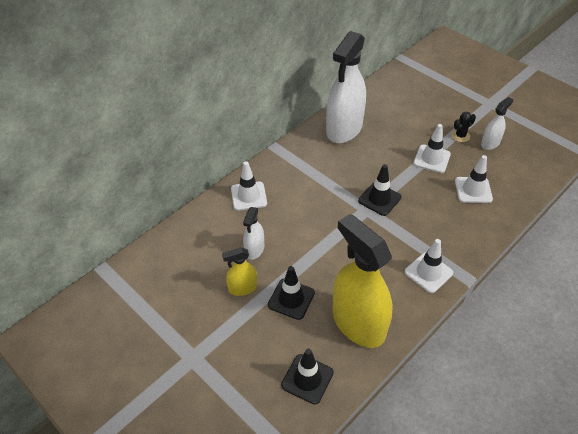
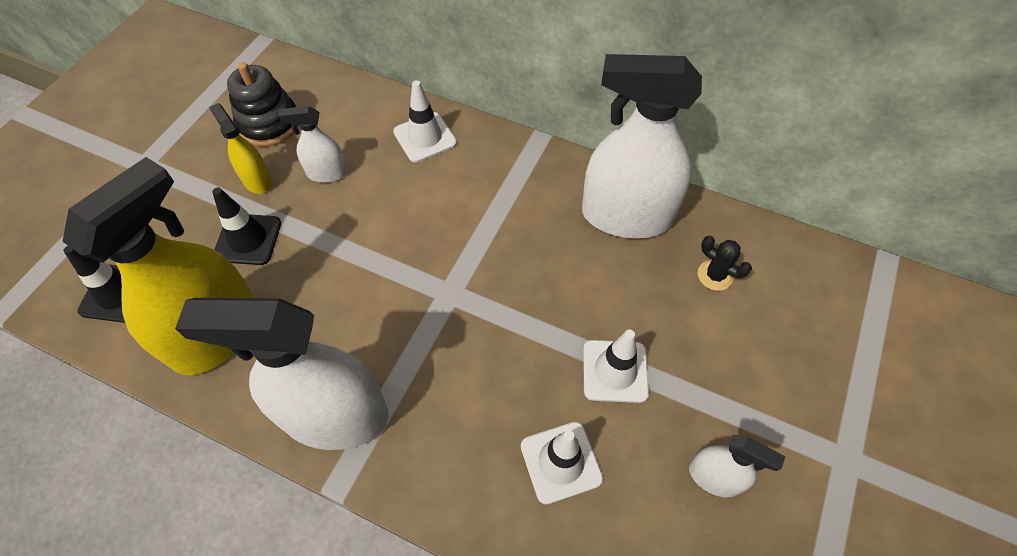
camera: 70 degrees right, 10 degrees up
(193, 275) = (269, 123): none -> black stacking toy
(379, 199) = (479, 306): black traffic cone -> none
(428, 272) = (335, 416): white traffic cone -> white spray bottle
(460, 136) = (707, 413): black cactus -> black cactus (715, 275)

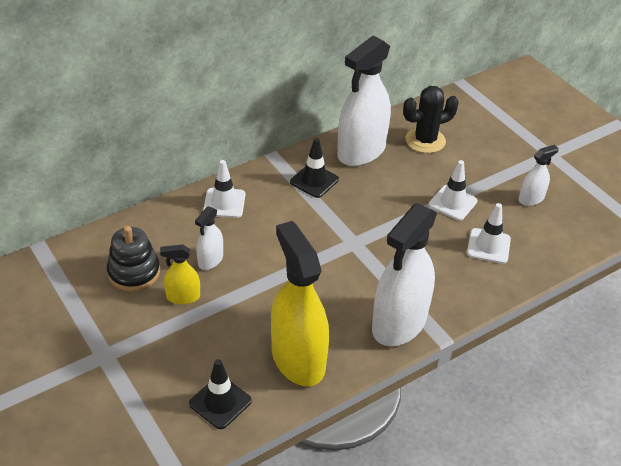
camera: 60 degrees left, 15 degrees down
(248, 239) = (232, 319): black traffic cone -> black traffic cone (314, 181)
(715, 275) = (425, 140): black cactus -> black cactus, size x1.84

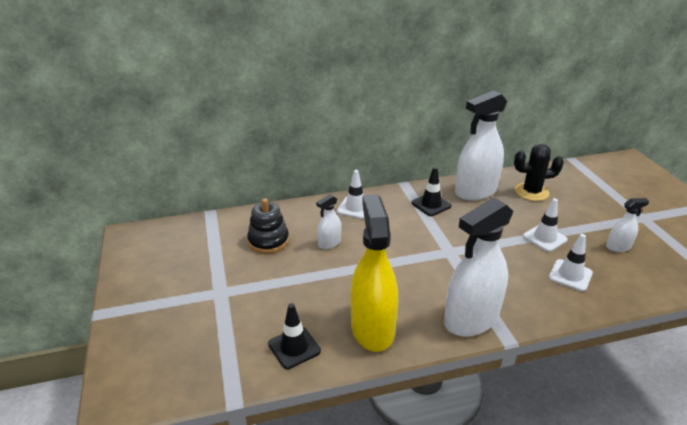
camera: 20 degrees right, 10 degrees down
(183, 297) = (298, 264): yellow spray bottle -> none

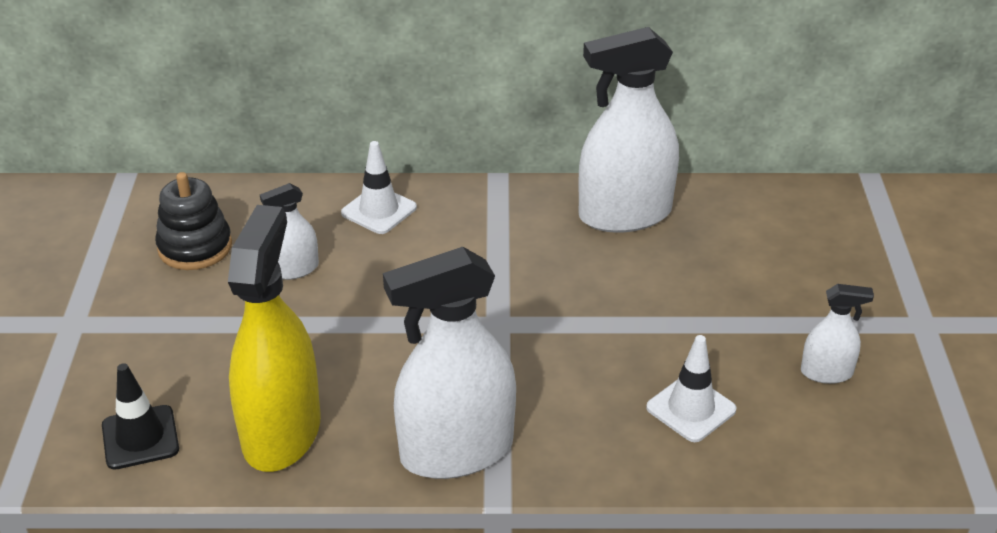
camera: 15 degrees right, 5 degrees up
(431, 204) = (521, 227): black traffic cone -> none
(531, 192) = (734, 234): black cactus -> none
(544, 238) = (693, 330): white traffic cone -> none

